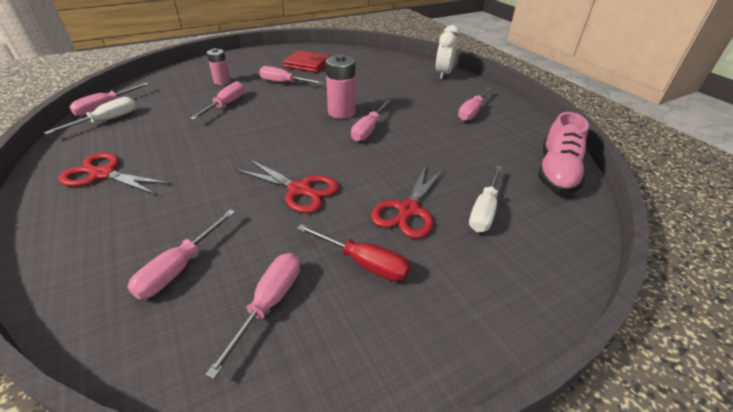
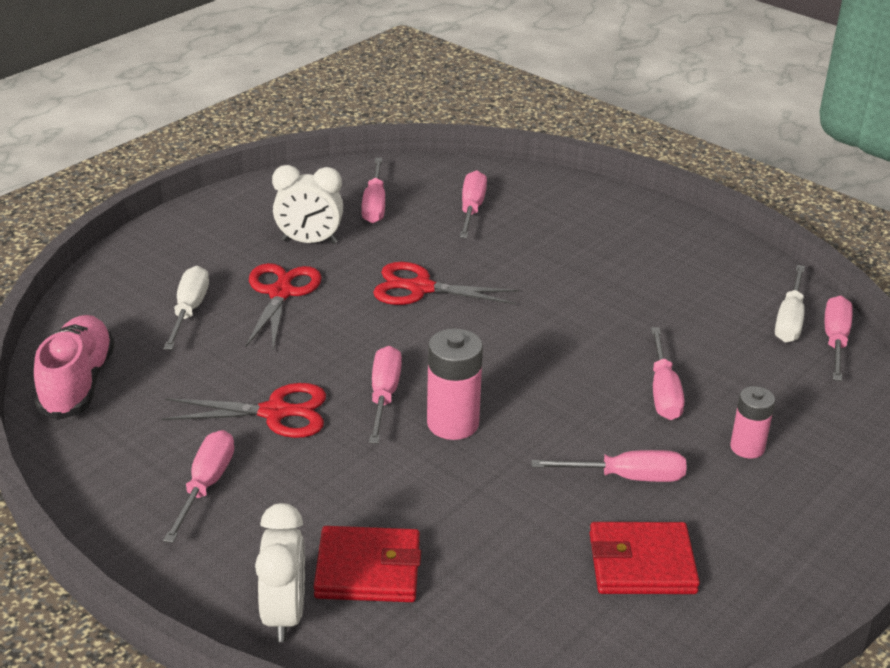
camera: 160 degrees right, 5 degrees down
(103, 174) = (663, 257): red scissors -> red scissors (275, 412)
(364, 263) = (309, 242): red screwdriver -> white clock
(408, 79) = (368, 570): none -> red wallet

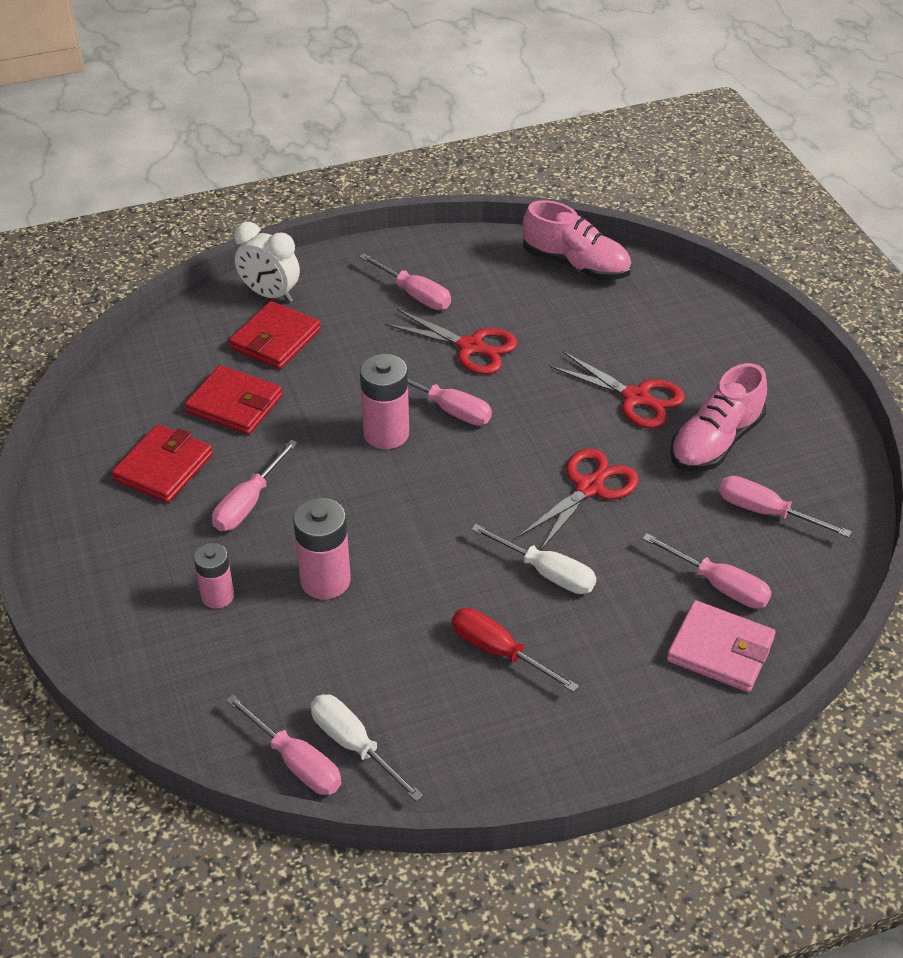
camera: 120 degrees right, 10 degrees up
(189, 310) = (640, 340): white screwdriver -> white screwdriver (547, 573)
(275, 412) = (470, 347): red scissors -> red scissors turned 90 degrees counterclockwise
(309, 242) = (715, 442): white clock -> pink shoe
(503, 553) = (234, 404): none -> red wallet
(533, 197) = (720, 650): none -> pink wallet
(636, 283) = (498, 651): none -> red screwdriver
(663, 392) = (325, 580): pink screwdriver -> pink battery

